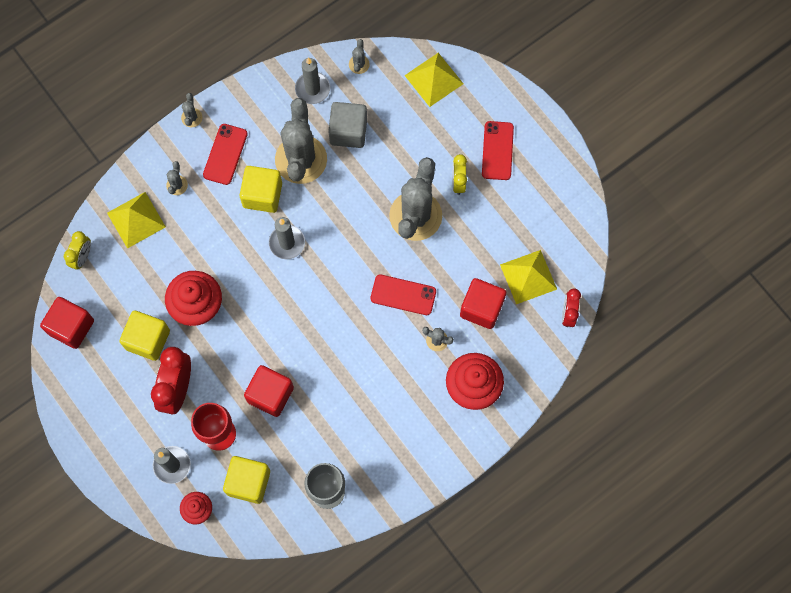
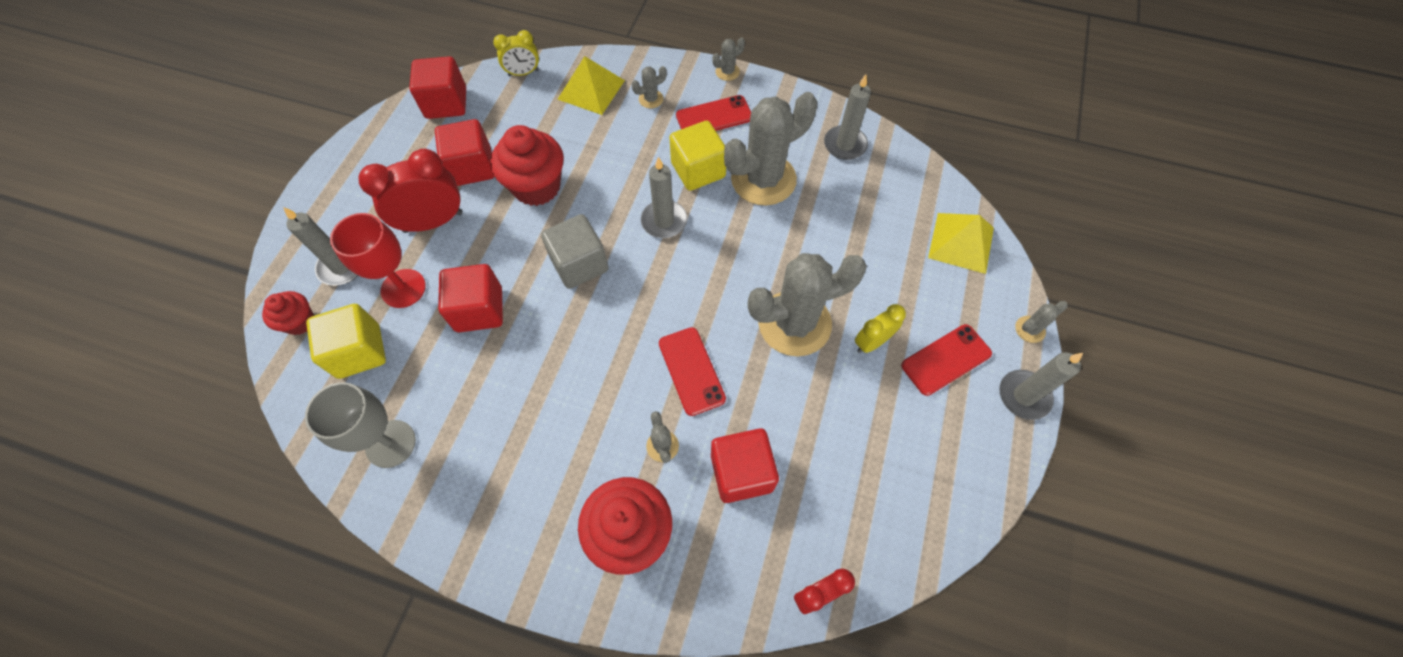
camera: 55 degrees right, 10 degrees down
(148, 340) = (472, 167): yellow cube -> red cube
(348, 131) = (830, 201): grey cube -> grey cube (579, 264)
(359, 64) = (908, 167): grey cactus -> grey cactus (1030, 329)
(528, 276) = (825, 503): yellow pyramid -> none
(546, 128) = (1023, 396): none -> grey candle

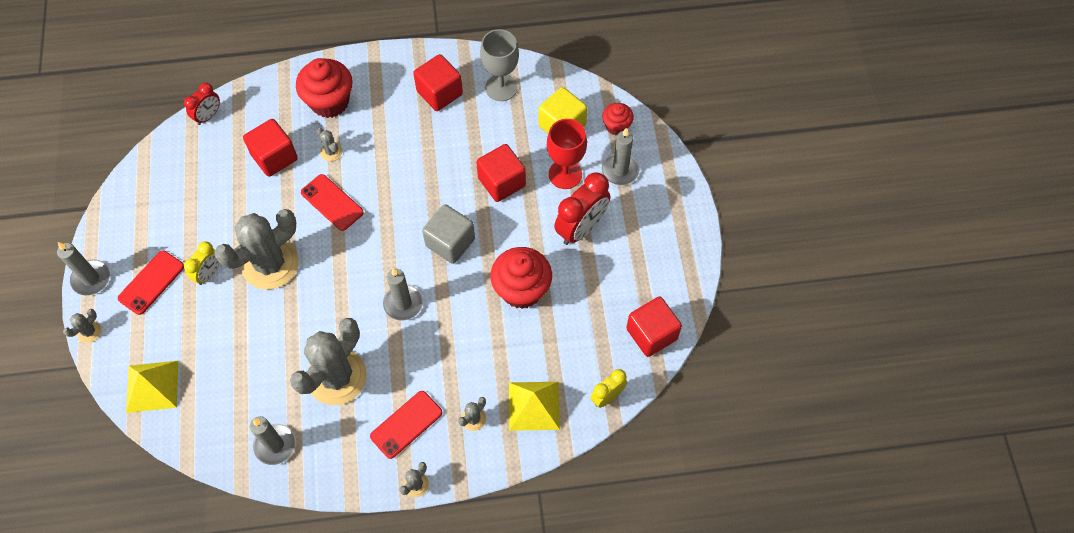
camera: 155 degrees right, 0 degrees up
(472, 167) = (584, 284): red cube -> red cube (439, 93)
(698, 170) = (396, 362): yellow cube -> none

